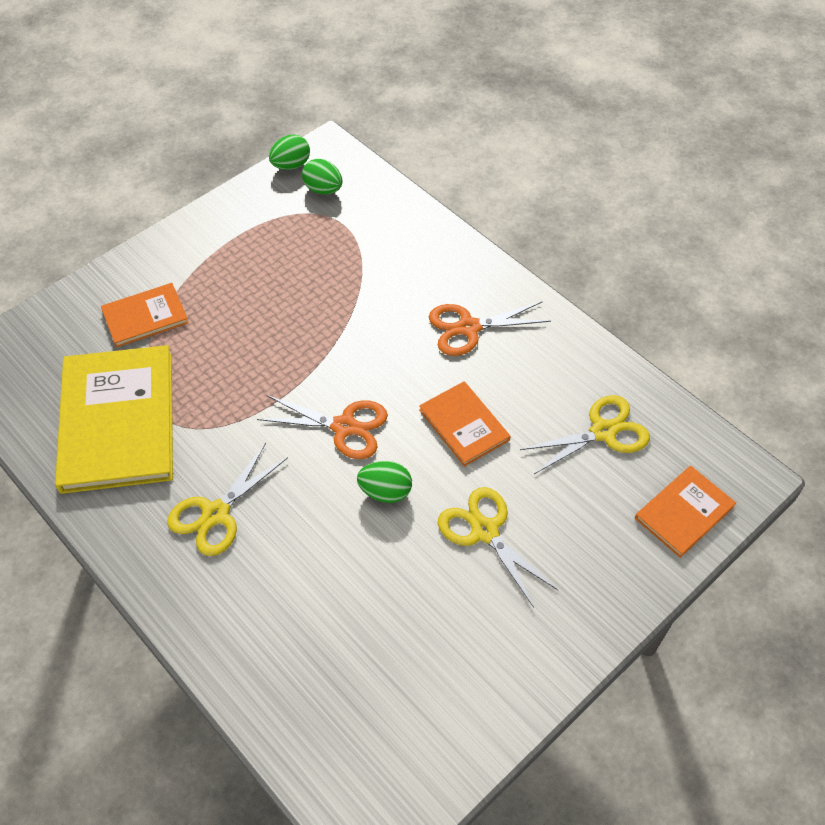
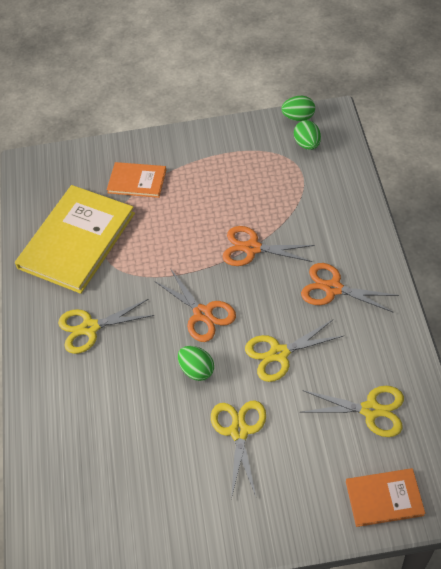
camera: 40 degrees right, 0 degrees up
(346, 328) = (252, 248): none -> orange scissors
(464, 425) = (279, 353): orange book -> yellow scissors

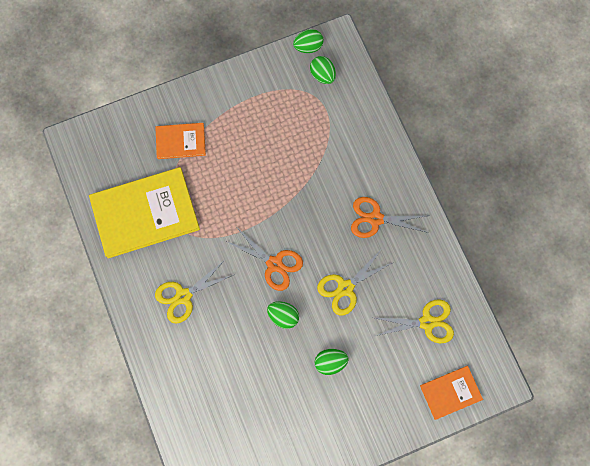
camera: 20 degrees left, 20 degrees up
(76, 240) = (145, 213): yellow book -> yellow book turned 60 degrees clockwise
(239, 431) = (330, 362): yellow scissors -> green egg
(252, 248) = (300, 192): orange scissors -> none

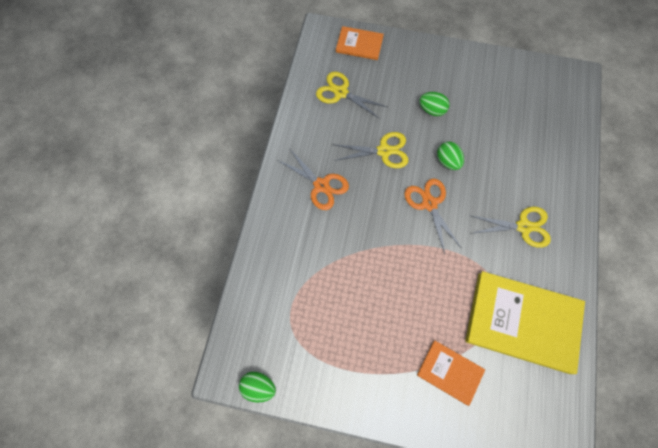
camera: 145 degrees left, 5 degrees down
(322, 75) = (268, 345): green egg -> none

